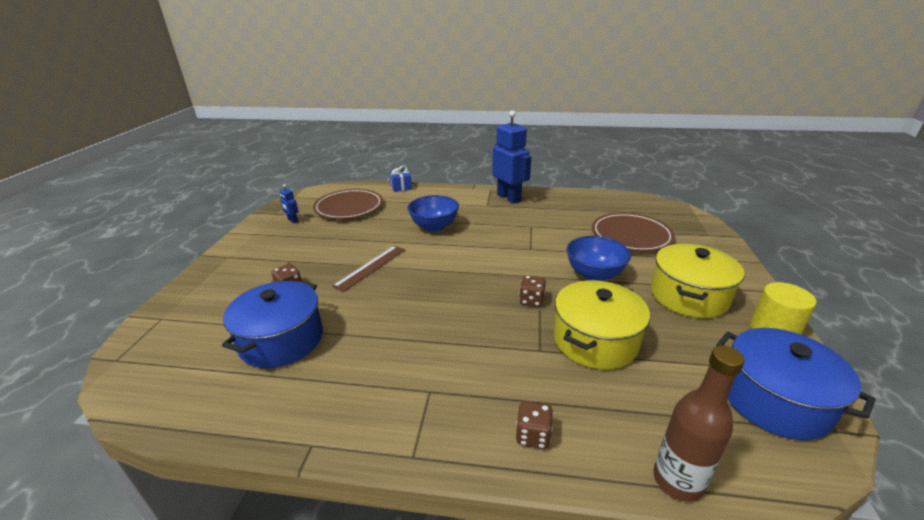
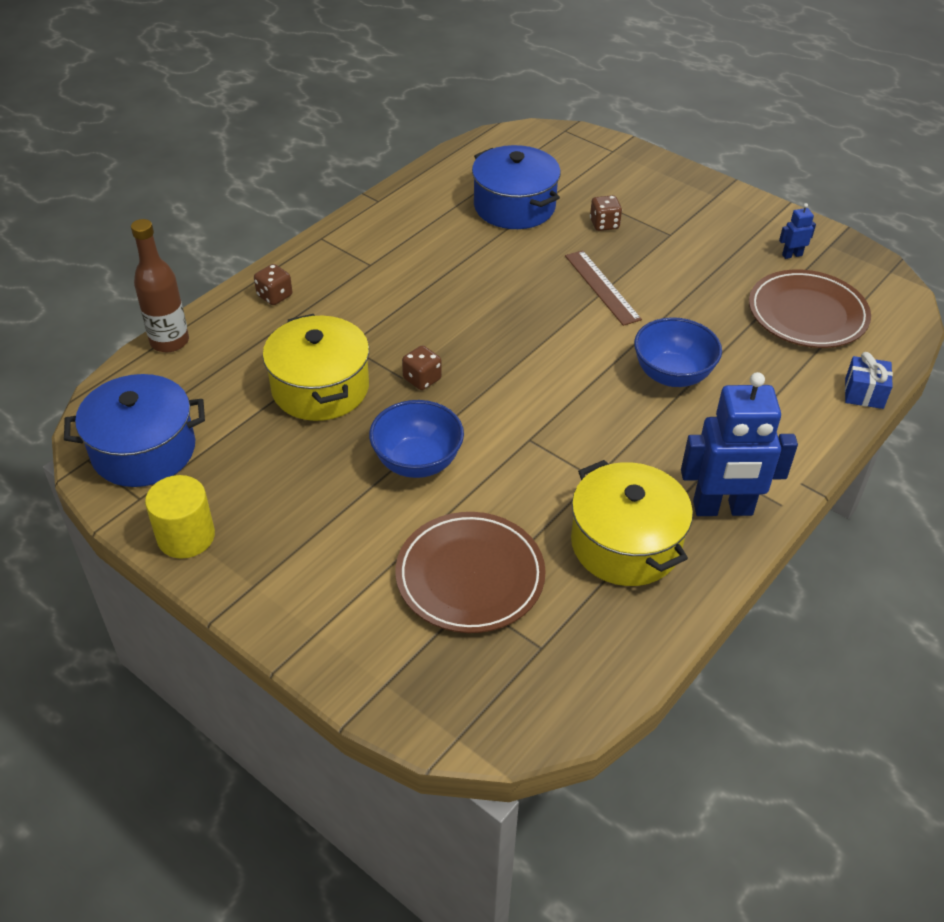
camera: 120 degrees right, 15 degrees up
(688, 296) = (299, 516): yellow pot -> yellow pot (625, 544)

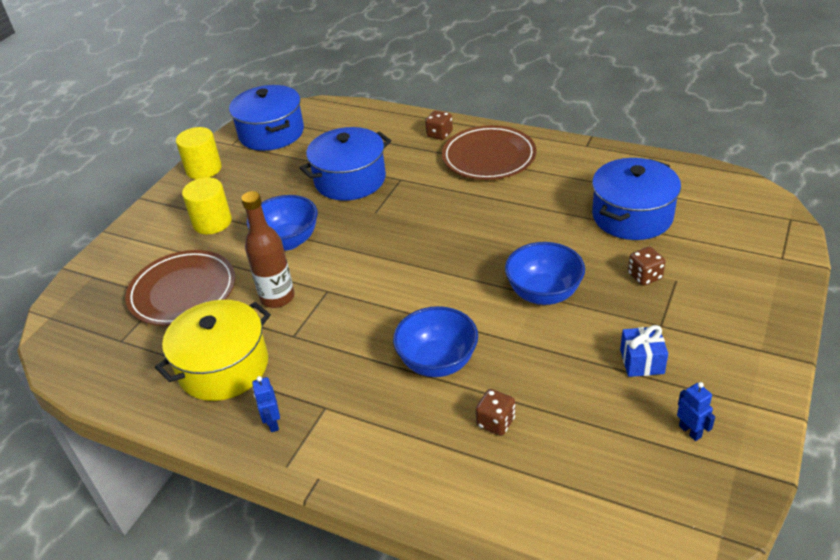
camera: 80 degrees right, 5 degrees down
(169, 341) = (373, 111): brown bottle -> brown bottle (277, 297)
(320, 388) = (350, 180): yellow pot -> blue pot
(331, 535) = (212, 222): none -> yellow cylinder
(422, 379) = (376, 221): brown dice -> brown dice (495, 422)
(602, 287) = (544, 293): brown ruler -> blue bowl
(722, 509) = (273, 423): blue robot -> blue robot, size x0.42
(807, 314) = (585, 457): brown plate -> brown plate (489, 157)
(864, 393) = (469, 522): blue gift -> blue gift (642, 361)

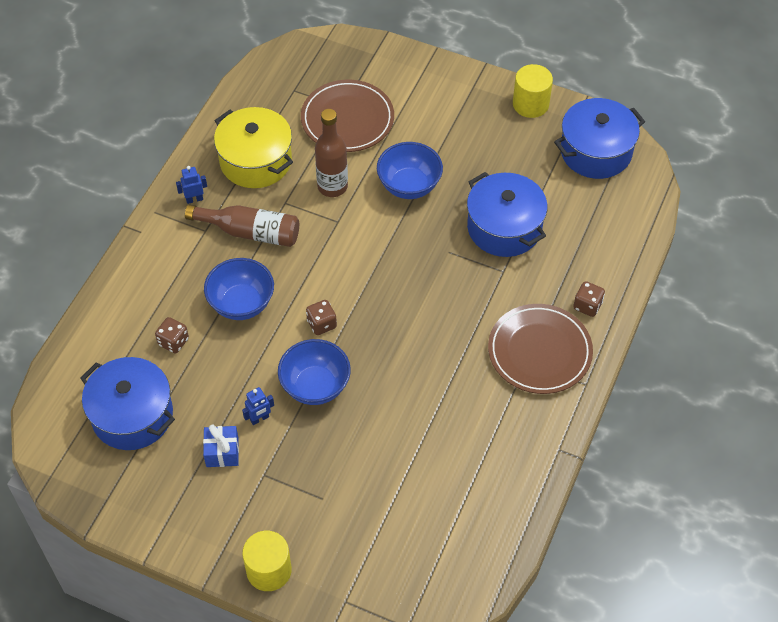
camera: 85 degrees right, 15 degrees up
(212, 222) = (442, 125): yellow cylinder -> yellow cylinder (269, 570)
(333, 363) = (250, 232): none -> brown bottle
(632, 216) = (424, 476): blue pot -> blue pot (132, 415)
(644, 276) = (330, 472): brown dice -> brown dice (321, 324)
(690, 431) = (144, 474): blue robot -> blue robot (259, 419)

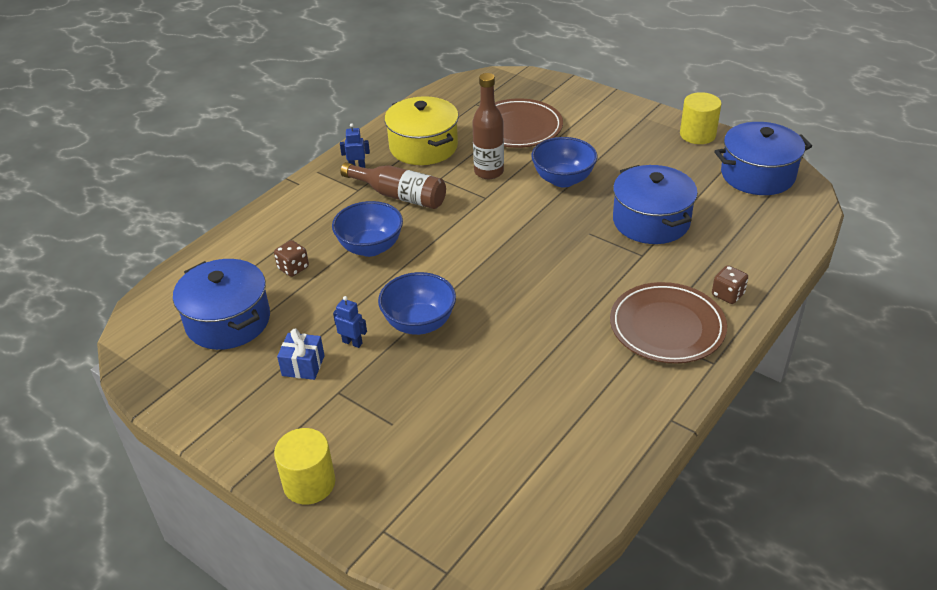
camera: 15 degrees right, 15 degrees down
(259, 419) = (352, 342): blue robot -> blue robot turned 135 degrees counterclockwise
(321, 324) = (443, 273): brown dice -> none

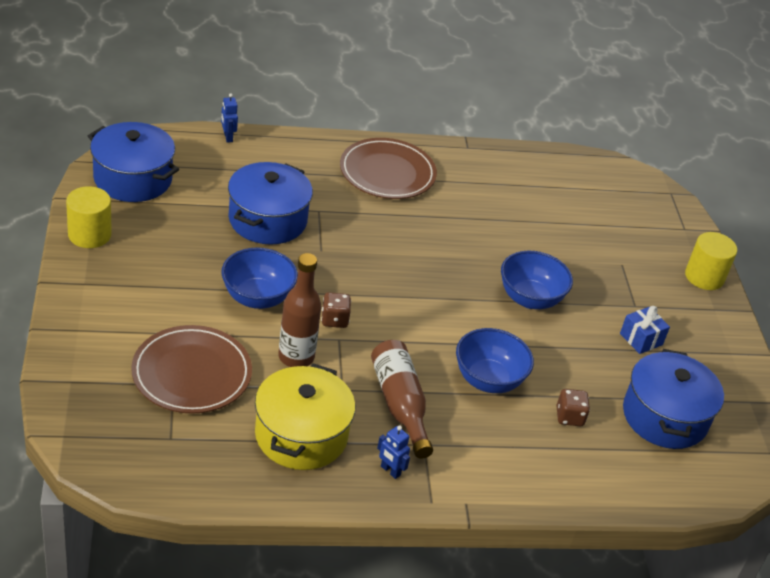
camera: 140 degrees left, 0 degrees up
(352, 342) = (590, 325): blue robot -> blue robot (228, 137)
(727, 295) = (320, 155): brown dice -> brown dice (334, 320)

